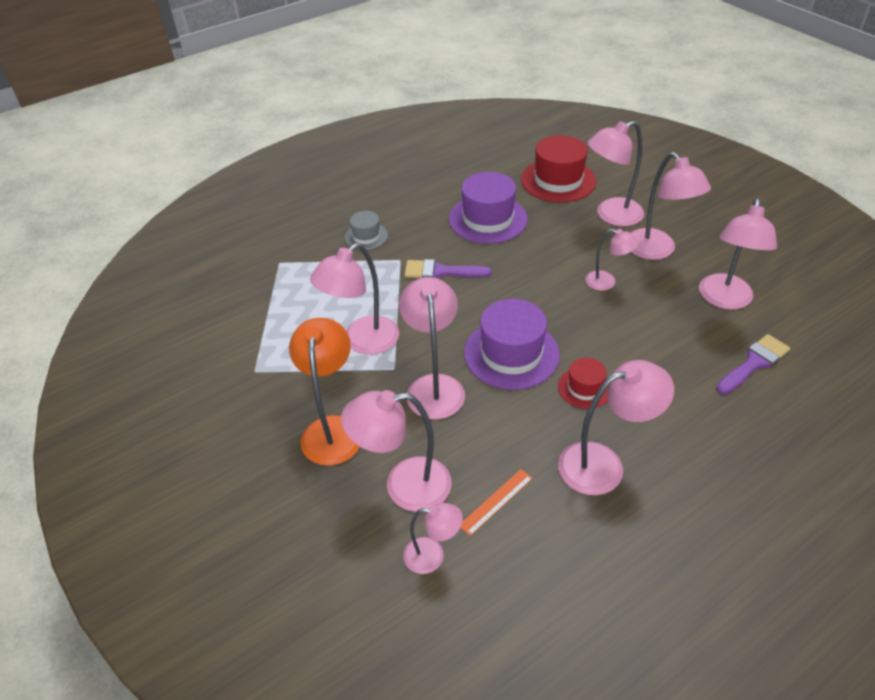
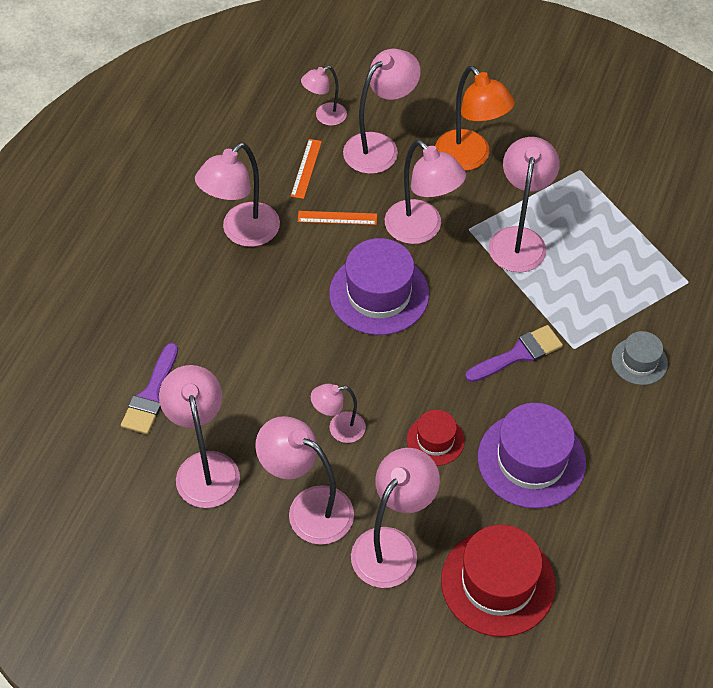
camera: 145 degrees right, 10 degrees up
(501, 433) = (337, 218): none -> orange ruler
(584, 388) = (293, 291): red hat -> red hat (435, 440)

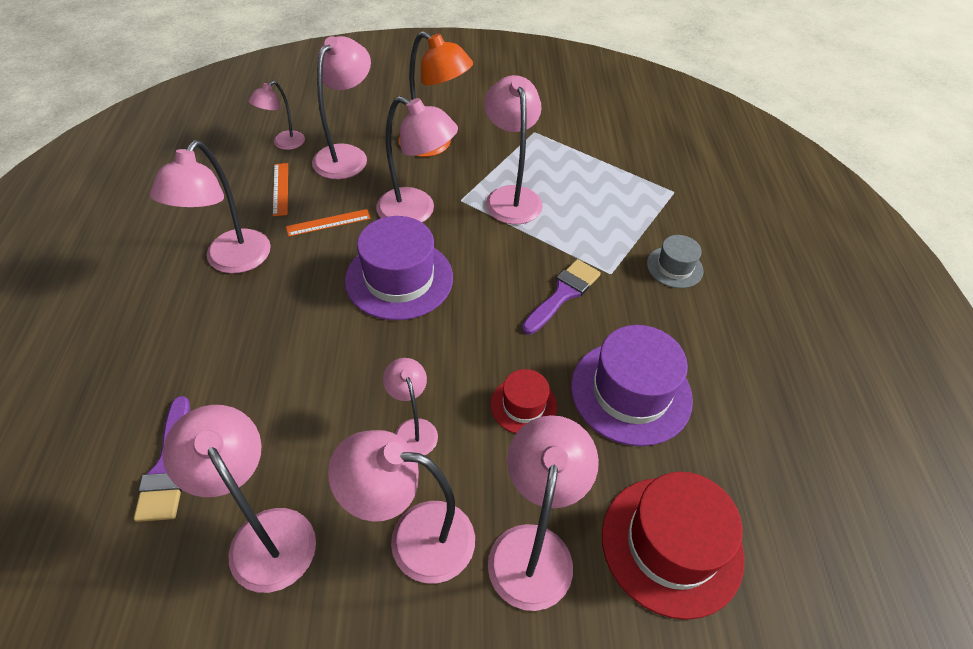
camera: 25 degrees left, 5 degrees down
(339, 429) = (413, 429): pink lamp -> pink lamp turned 105 degrees clockwise

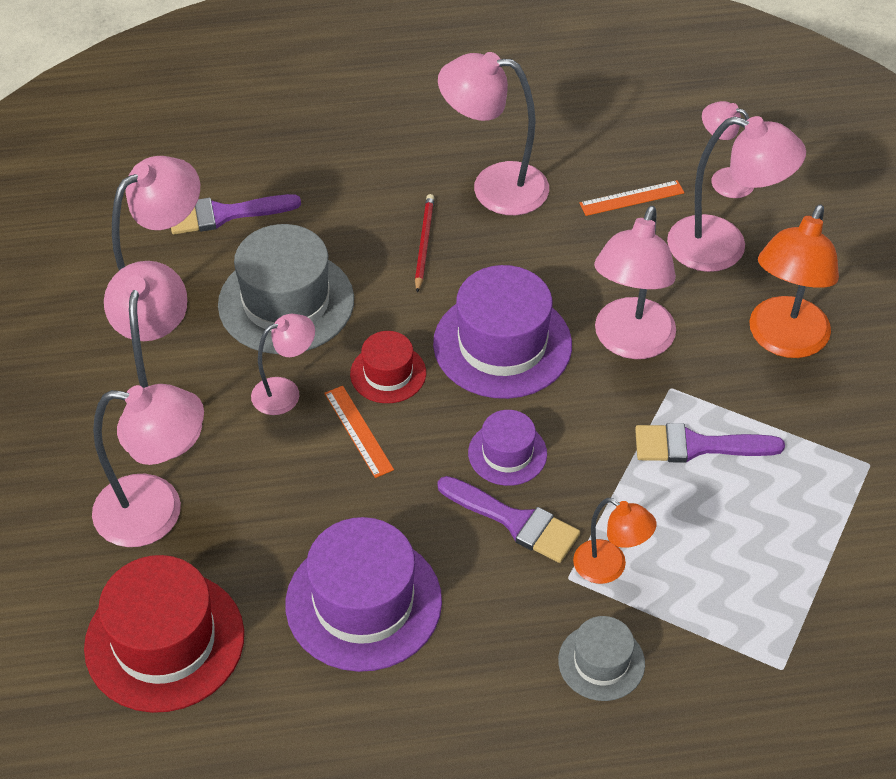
camera: 85 degrees right, 0 degrees up
(275, 313) = (424, 243): none -> red pencil
(306, 420) = (286, 302): none -> grey hat
(328, 223) = (583, 257): orange ruler -> orange ruler (358, 431)
(502, 290) = (507, 453): none -> purple hat
(511, 196) = (697, 446): pink lamp -> purple brush
(523, 405) = (329, 490): red hat -> red hat (388, 373)
(603, 252) = (609, 568): none -> orange lamp

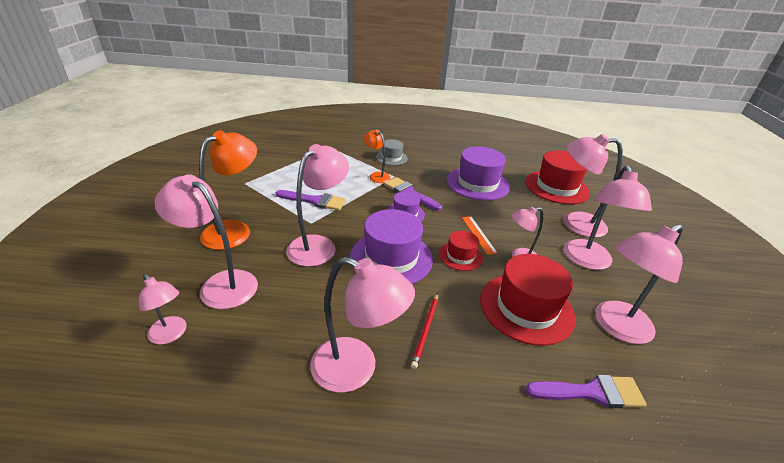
camera: 170 degrees left, 15 degrees down
(286, 302) = (526, 308): grey hat -> red hat
(631, 198) = (253, 334): orange ruler -> none

